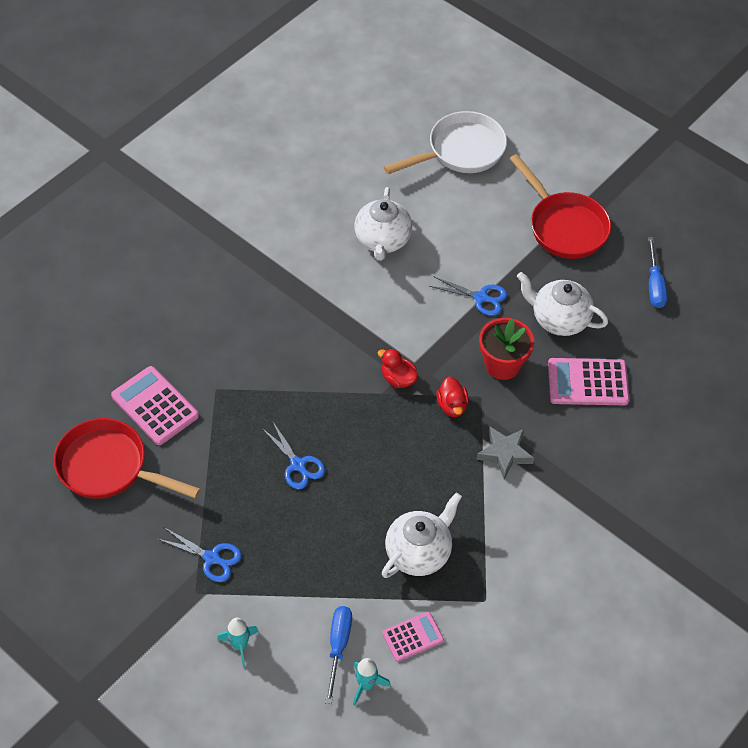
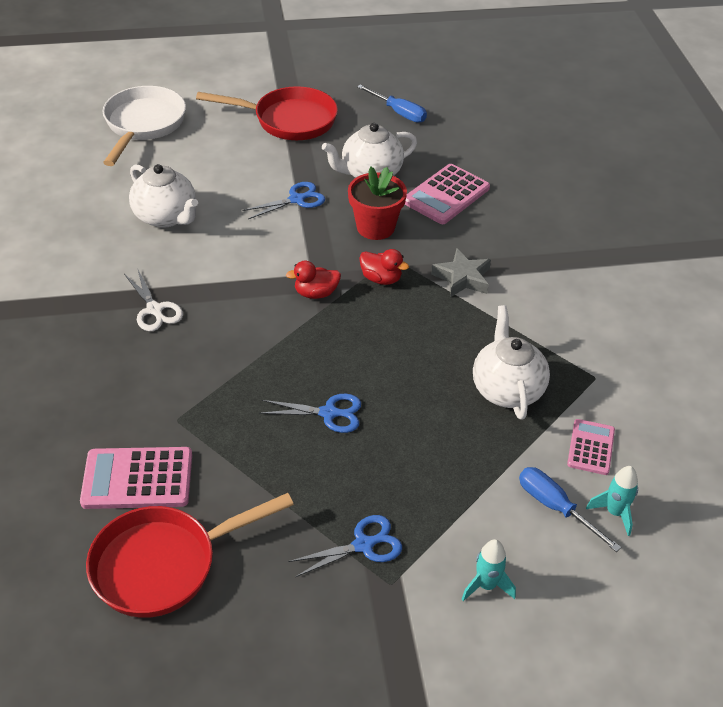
camera: 50 degrees left, 10 degrees down
(292, 305) = (154, 310): none -> white scissors

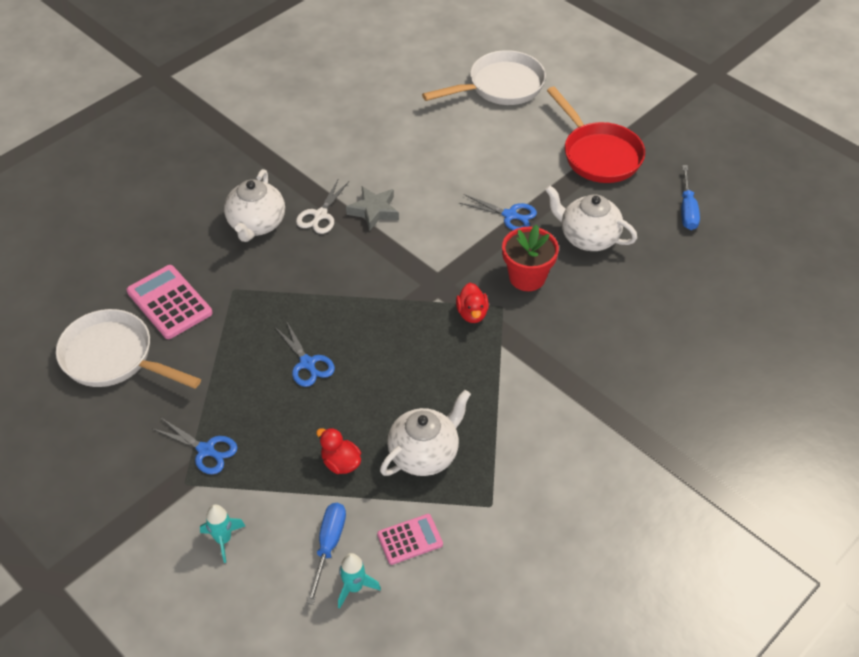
camera: 55 degrees right, 5 degrees up
(164, 565) = (114, 358): red pan -> white pan
(166, 217) = (416, 161): white teapot -> white teapot (256, 225)
(316, 293) = (419, 286): red duck -> red duck (340, 463)
(446, 195) = (614, 297): pink calculator -> none
(462, 278) = (523, 361): grey star -> grey star (374, 211)

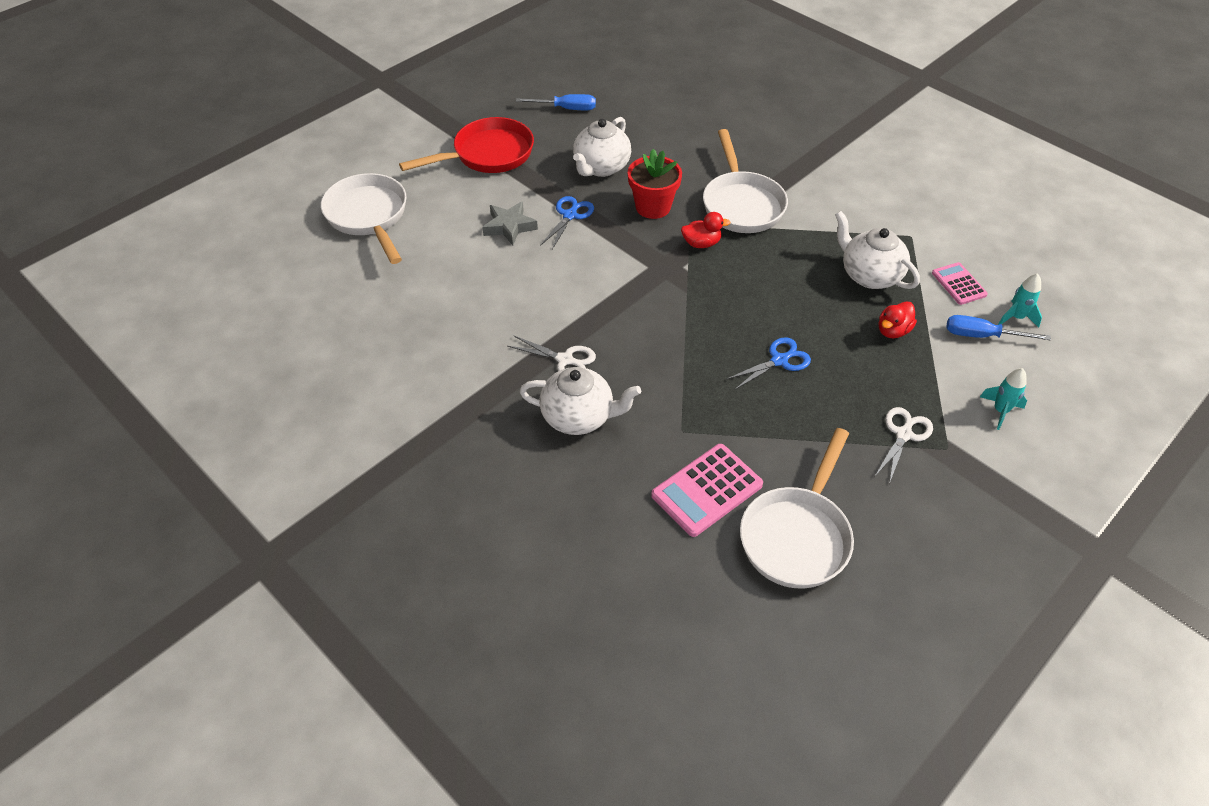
camera: 90 degrees left, 0 degrees up
(206, 450) = (904, 434): blue scissors -> white scissors
(374, 211) = (560, 315): grey star -> grey star (509, 226)
(537, 351) = (741, 204): none -> white pan

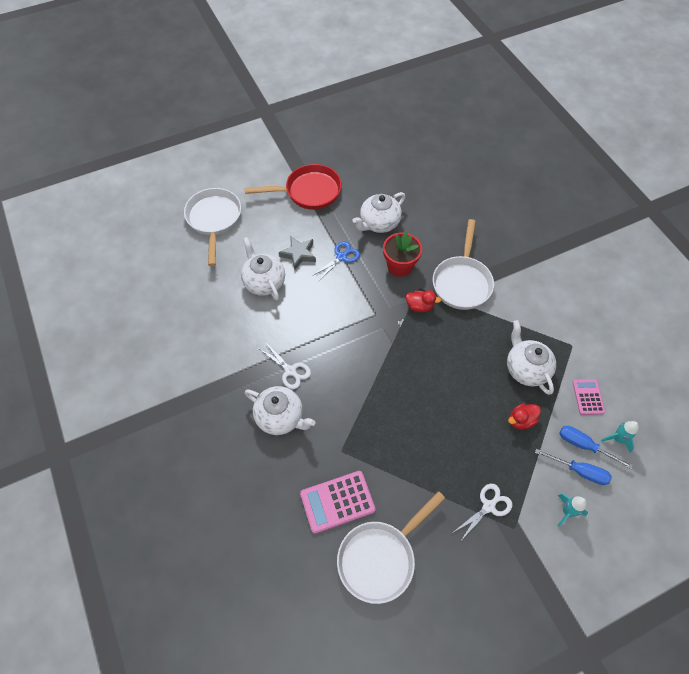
camera: 20 degrees right, 10 degrees up
(476, 269) = (264, 282): none -> white teapot
(566, 108) = (376, 167): blue screwdriver -> blue screwdriver (579, 471)
(779, 360) = (430, 418): blue scissors -> none

